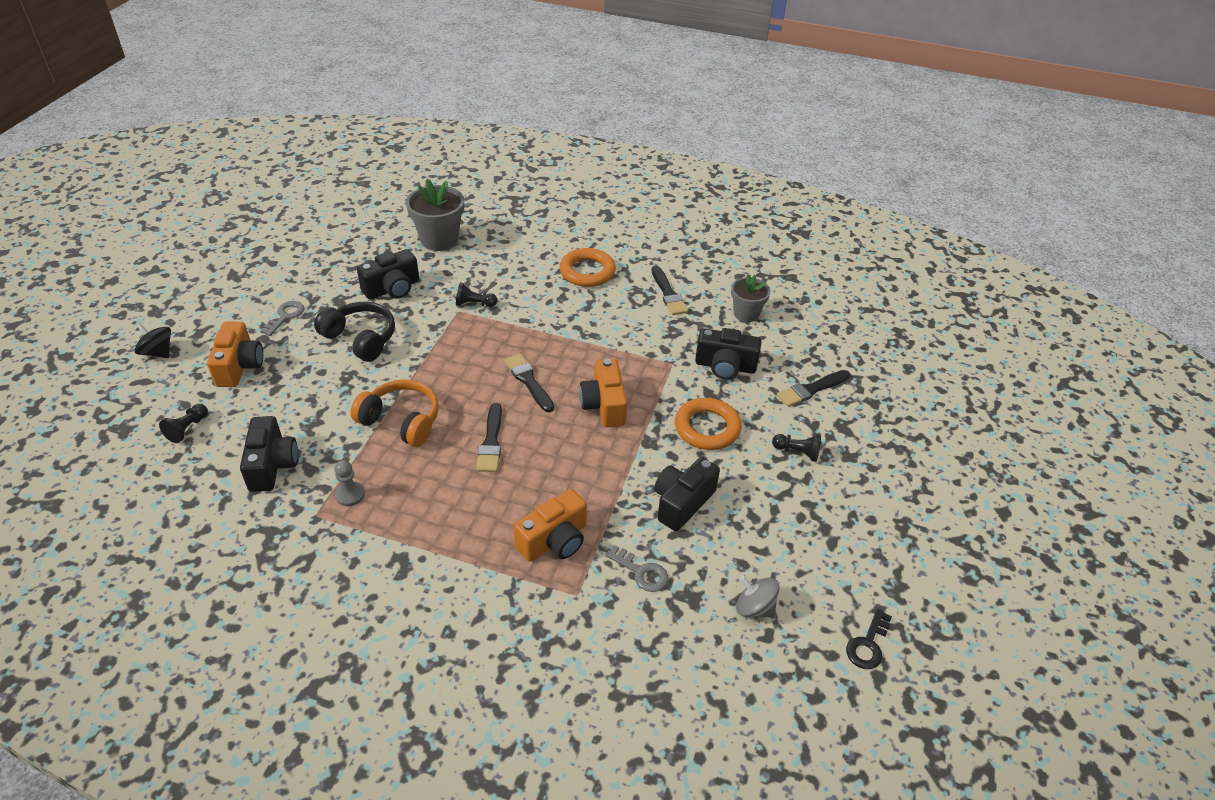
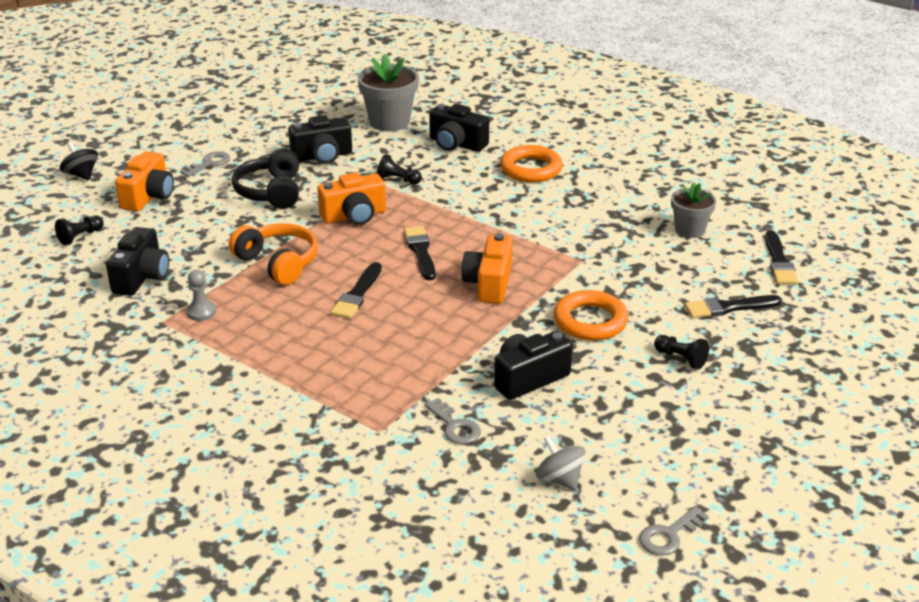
camera: 20 degrees right, 10 degrees down
(360, 339) = (271, 192): black headphones -> black headphones turned 150 degrees counterclockwise
(554, 541) = (379, 384): orange camera -> orange camera (354, 216)
(668, 294) = (610, 200): black brush -> black brush (779, 262)
(725, 366) = (640, 272): black camera -> black camera (456, 144)
(868, 644) = (669, 535): black key -> grey key

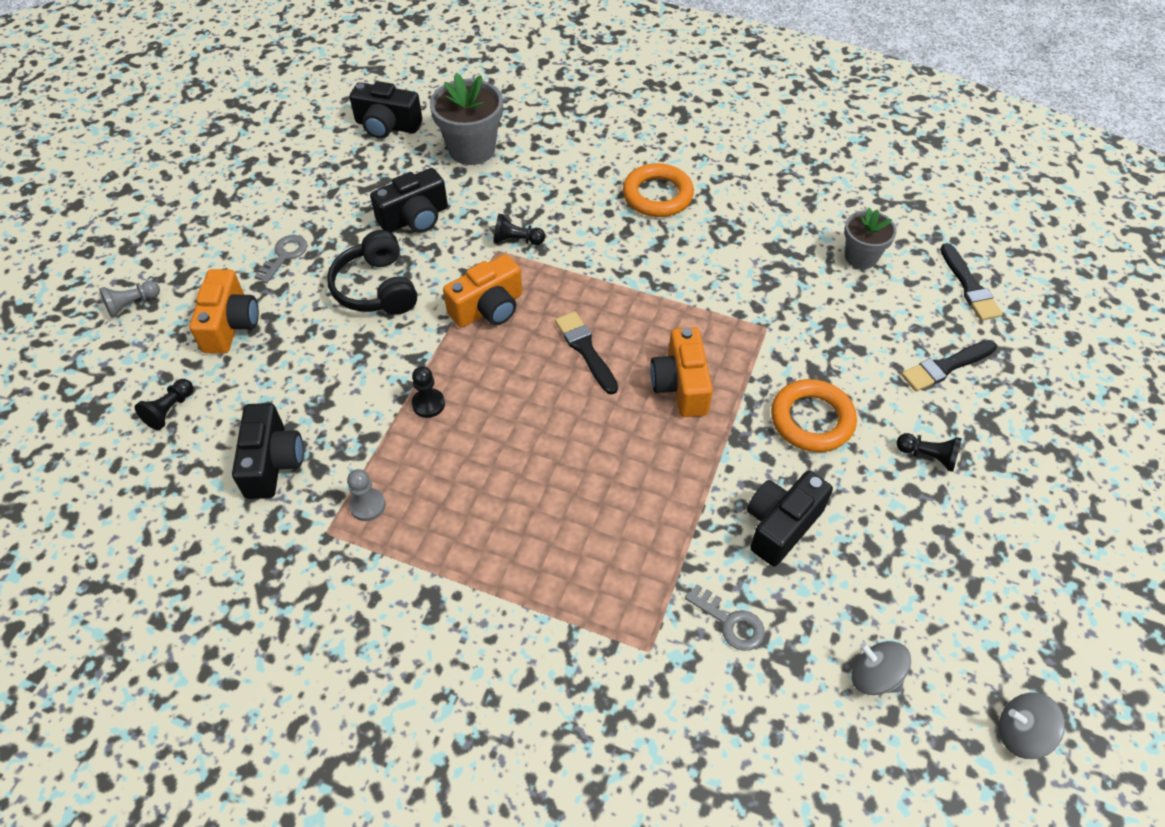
camera: 15 degrees left, 20 degrees up
(81, 175) = (132, 304): black spinning top -> grey pawn
(278, 263) = (428, 404): orange headphones -> black pawn
(357, 294) = (540, 435): black brush -> none
(456, 144) = (561, 171): black camera -> black camera (387, 126)
(669, 535) = (1021, 733): grey key -> grey spinning top

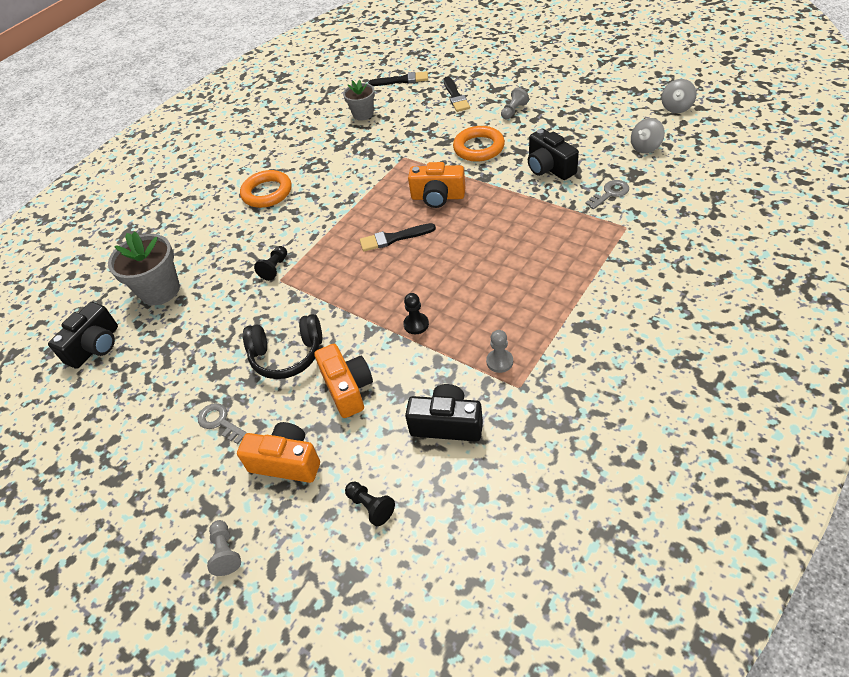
camera: 70 degrees left, 5 degrees down
(415, 218) = (220, 329): black camera -> none
(488, 308) = (336, 287): orange camera -> orange camera (347, 388)
(928, 456) = (513, 111): black pawn -> grey pawn

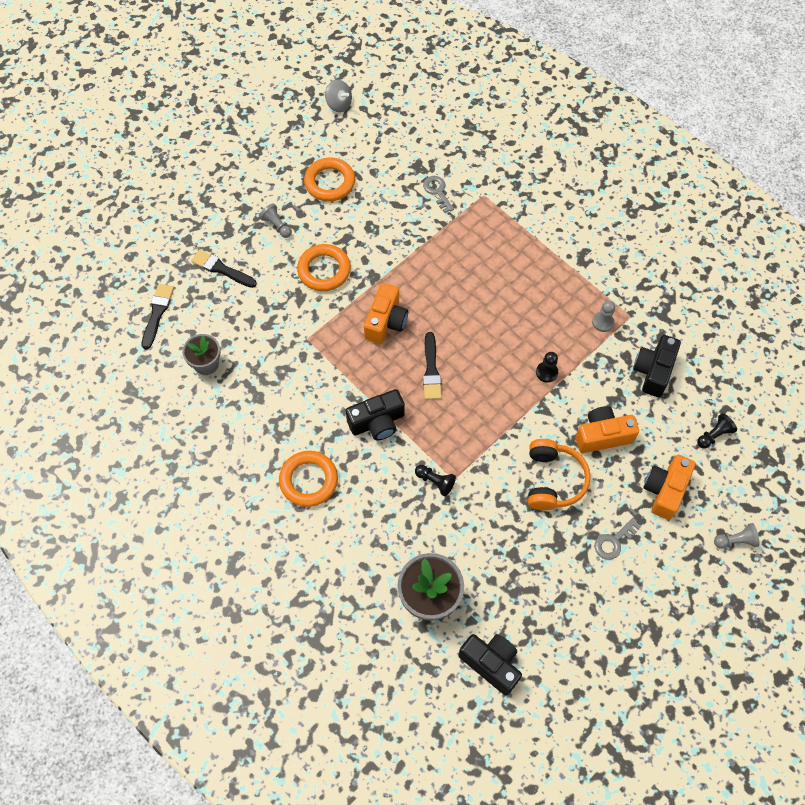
camera: 85 degrees left, 15 degrees up
(287, 355) = (553, 480): black headphones -> orange headphones
(455, 96) = (221, 269): black brush -> black brush turned 150 degrees counterclockwise
(549, 168) = (382, 223): black camera -> black camera (377, 422)
(579, 126) = (330, 182): none -> orange ring
(645, 147) = (385, 146): grey spinning top -> none

